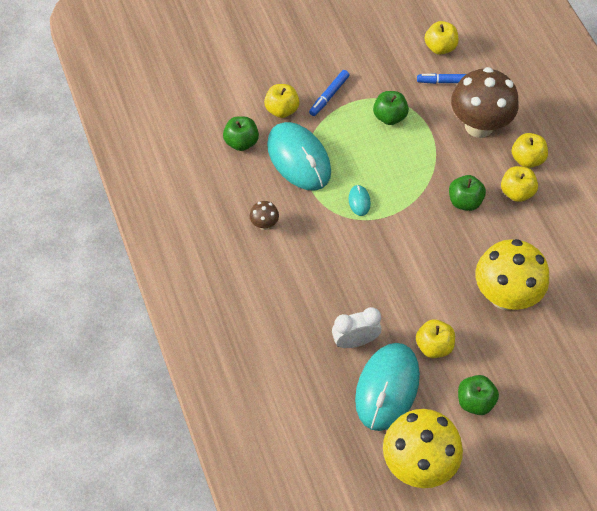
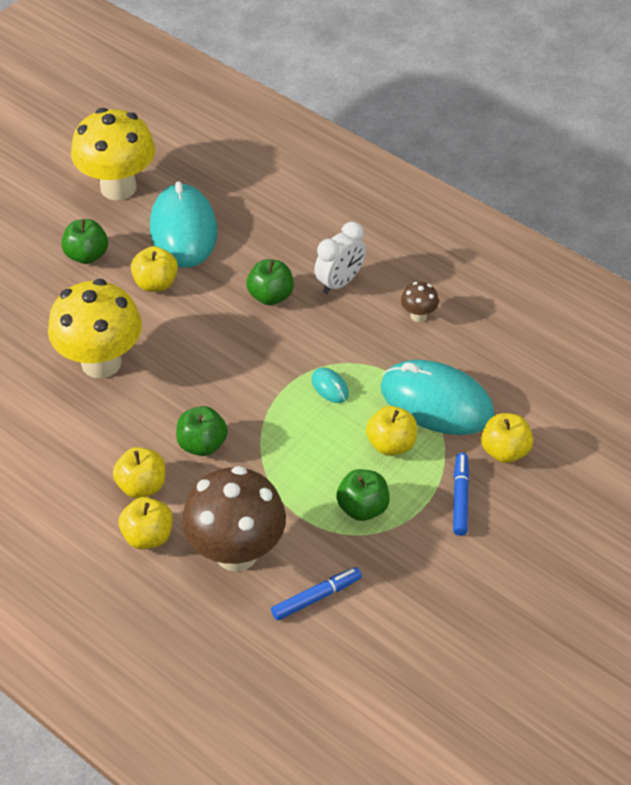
camera: 150 degrees right, 10 degrees down
(241, 142) = (519, 389): green apple -> green apple (270, 296)
(355, 341) = (241, 253): white clock -> white clock (340, 282)
(440, 47) = (359, 648): yellow apple -> yellow apple (391, 444)

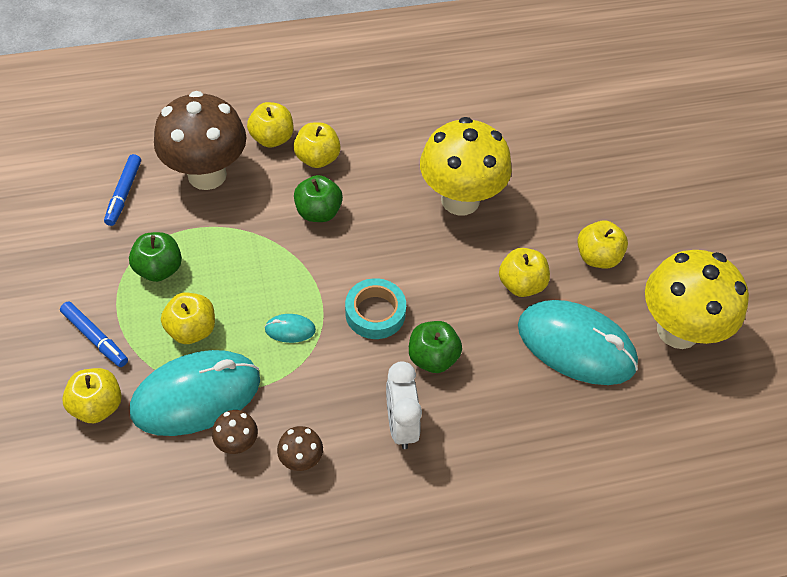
camera: 125 degrees right, 5 degrees up
(87, 255) = (597, 257): green apple -> yellow apple
(265, 348) = (375, 313): none -> turquoise tape
(444, 355) = (237, 444): none -> brown mushroom

